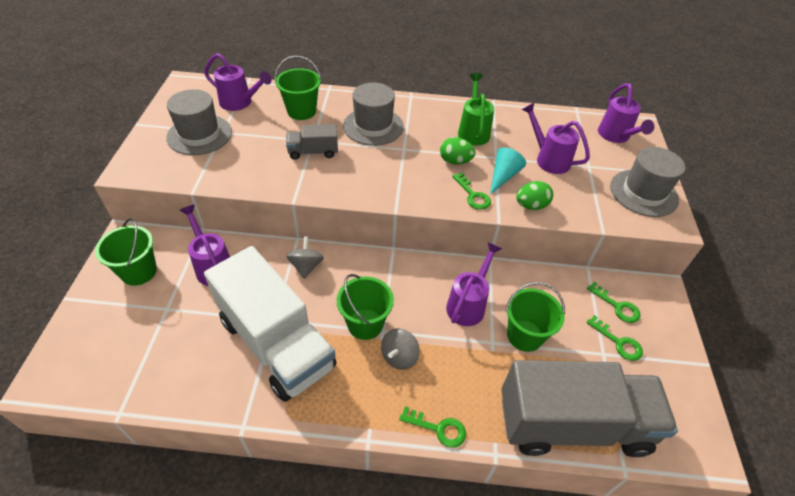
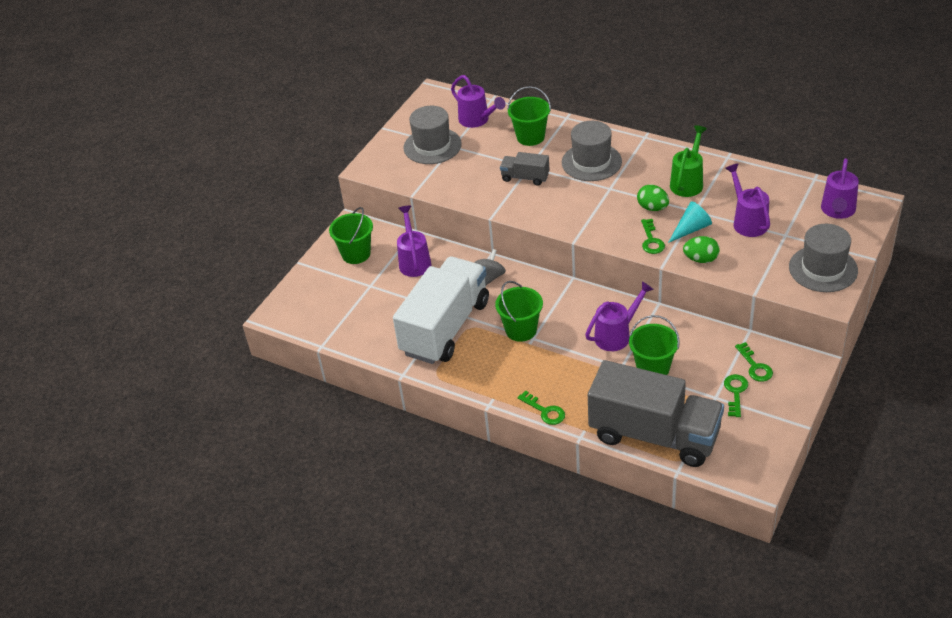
camera: 30 degrees right, 5 degrees down
(276, 343) = (445, 327): white truck -> white truck turned 135 degrees counterclockwise
(399, 357) = (538, 359): grey spinning top -> none
(618, 342) = (735, 392): green key -> green key turned 150 degrees counterclockwise

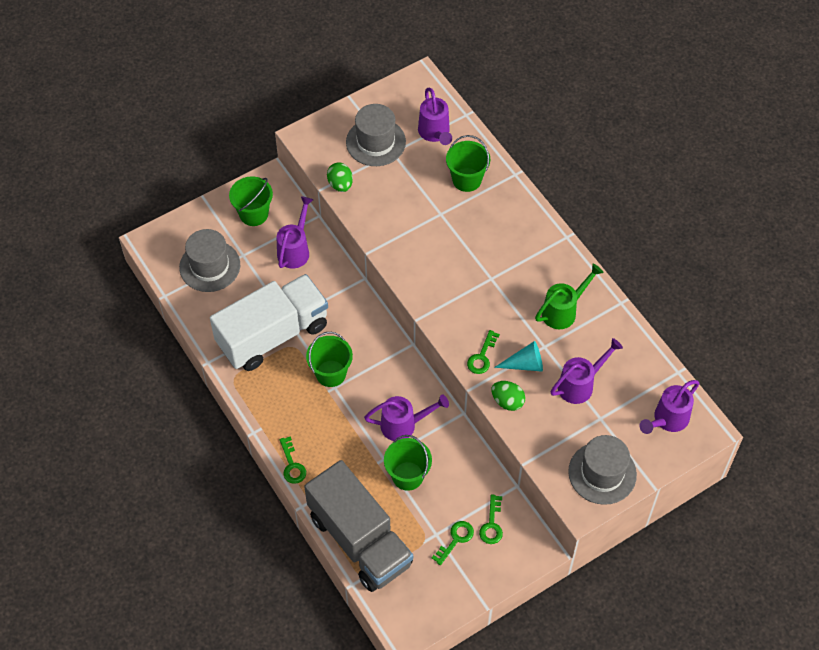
camera: 25 degrees right, 15 degrees up
(490, 277) = (345, 303): grey spinning top -> none
(525, 177) = (428, 224): grey truck -> none
(591, 162) = (497, 239): grey hat -> grey hat (210, 266)
(652, 208) = (510, 322): green egg -> green egg (340, 184)
(748, 221) = (580, 385): purple watering can -> purple watering can turned 45 degrees clockwise

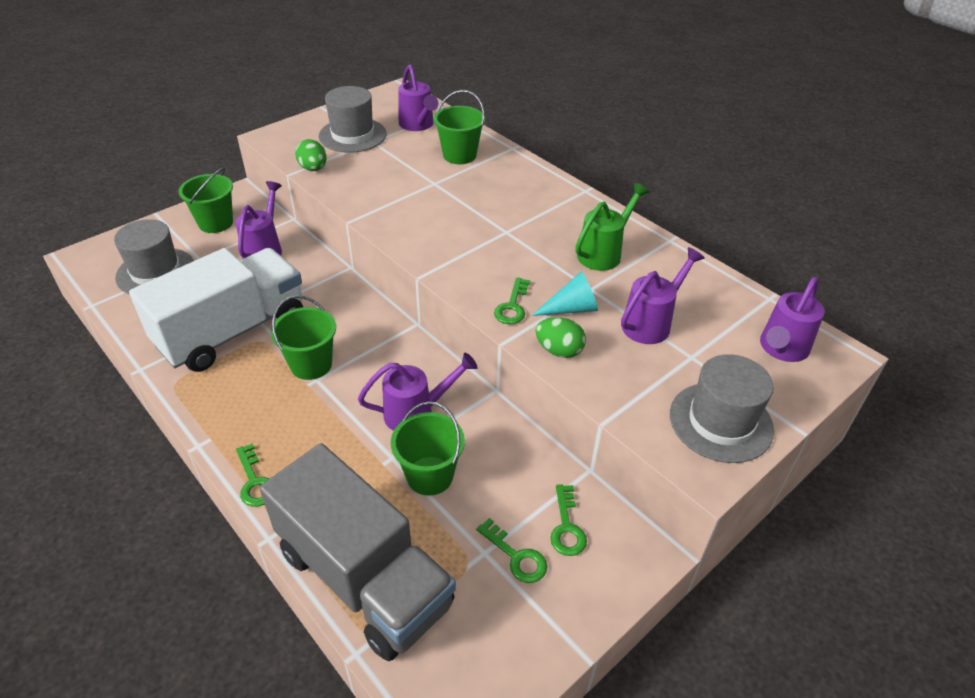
camera: 10 degrees left, 15 degrees down
(455, 539) = (516, 556): green key -> green key turned 105 degrees clockwise

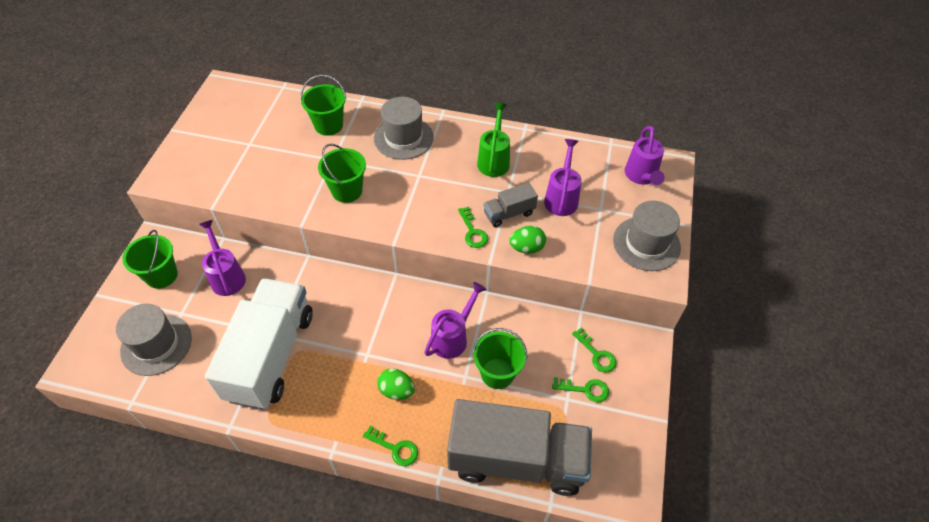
camera: 35 degrees left, 10 degrees up
(311, 364) = (353, 346): green bucket -> green bucket (347, 191)
(313, 169) = (227, 192): green egg -> green egg (396, 390)
(352, 135) = (227, 145): grey hat -> grey hat (403, 138)
(418, 125) = (271, 111): purple watering can -> none
(571, 309) = (509, 213): turquoise cone -> grey truck

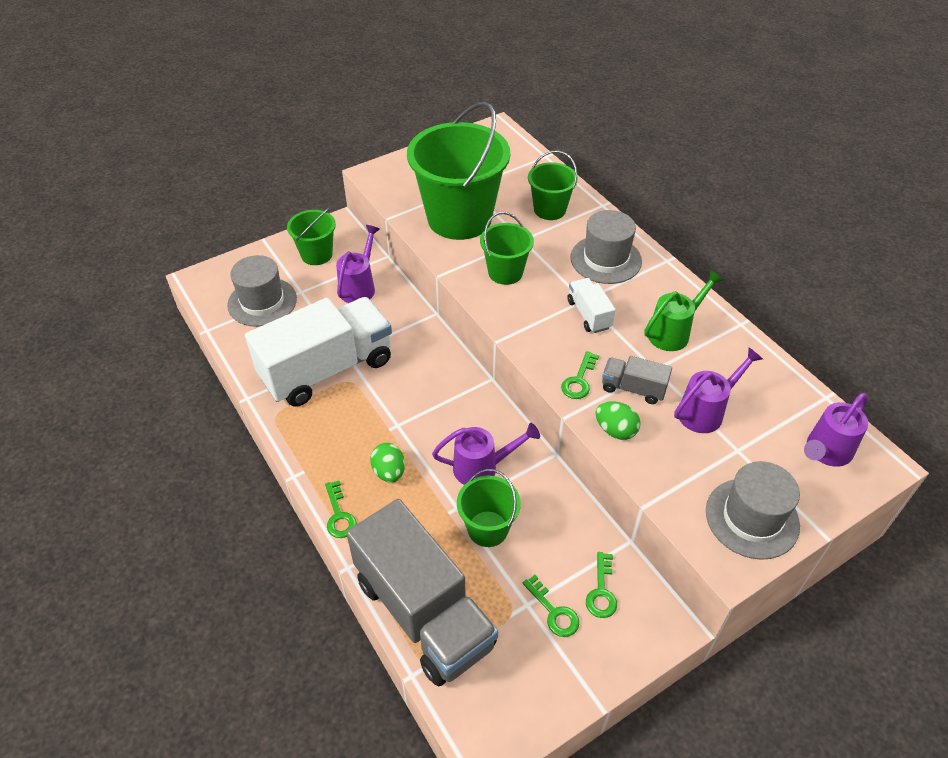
camera: 45 degrees right, 5 degrees down
(269, 172) = (459, 218): none -> green bucket
(432, 183) = (589, 314): none -> white truck

